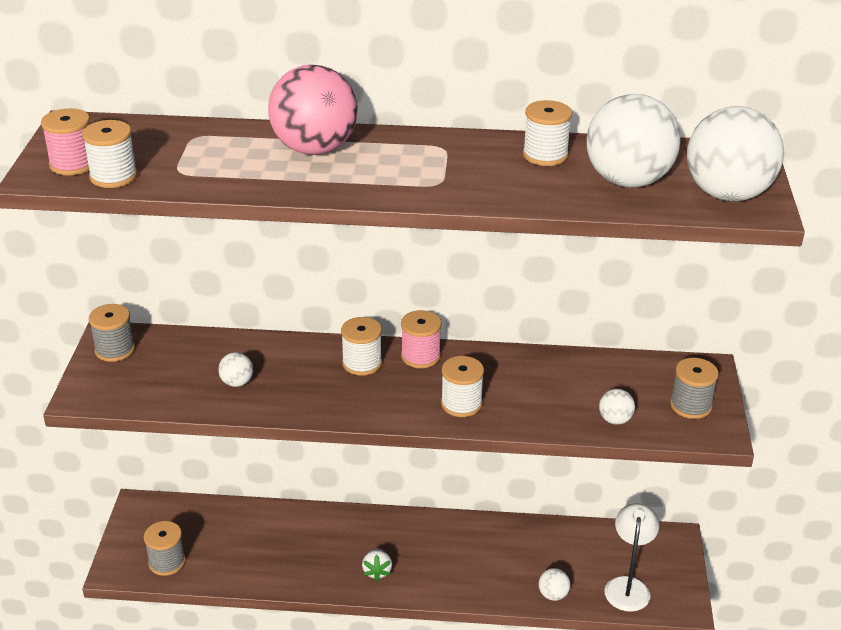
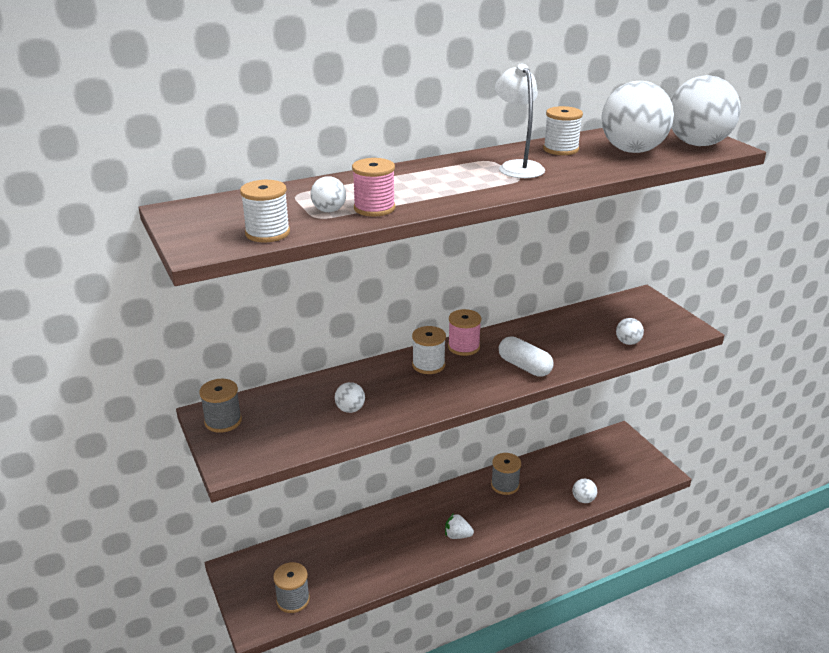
camera: 30 degrees left, 5 degrees down
(73, 164) = (218, 234): pink spool -> pink spool (374, 208)
(198, 166) = (329, 211): none -> white ball
(314, 149) = (401, 181): pink ball -> none
(377, 571) = (457, 535): white strawberry -> white strawberry turned 135 degrees clockwise
(461, 404) = (524, 367): white spool -> white capsule
(628, 586) = (621, 474): white lamp -> white lamp (517, 167)
(690, 405) = (659, 319): grey spool -> grey spool (505, 485)

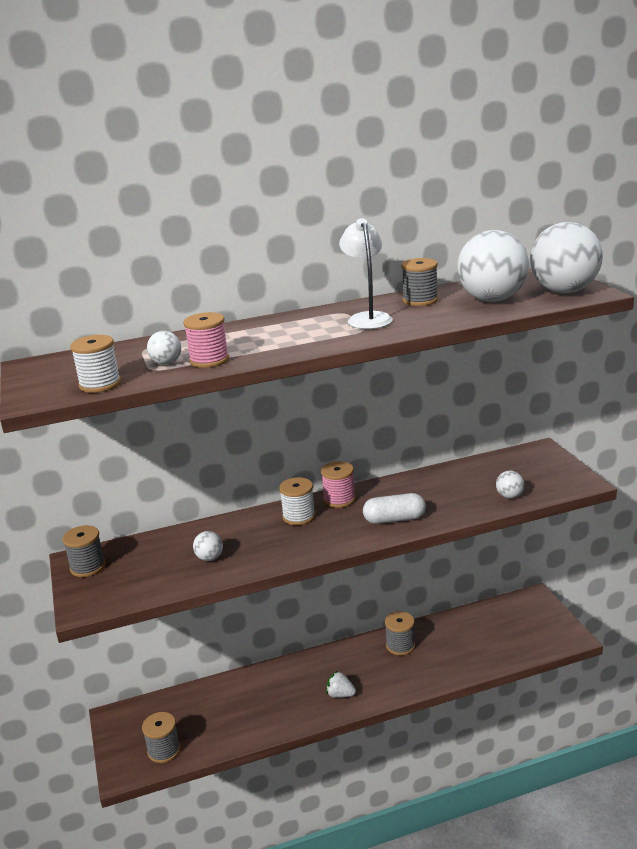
camera: 10 degrees right, 5 degrees down
(524, 367) = (394, 519): white capsule -> white capsule turned 60 degrees counterclockwise
(561, 149) = (420, 300): white spool -> grey spool
(583, 500) = (480, 663): white ball -> none

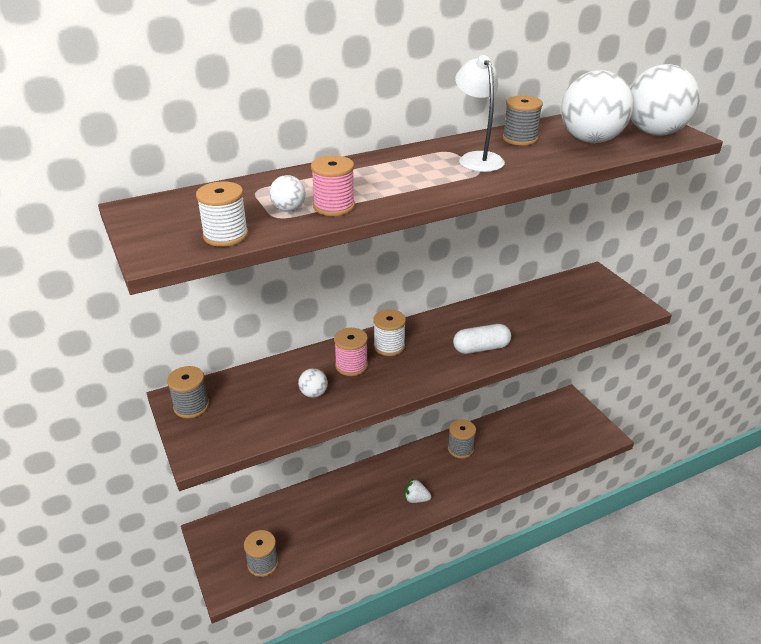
camera: 10 degrees left, 10 degrees up
(339, 499) = (423, 327): pink spool -> pink spool (351, 365)
(509, 496) = (579, 322): white ball -> none

